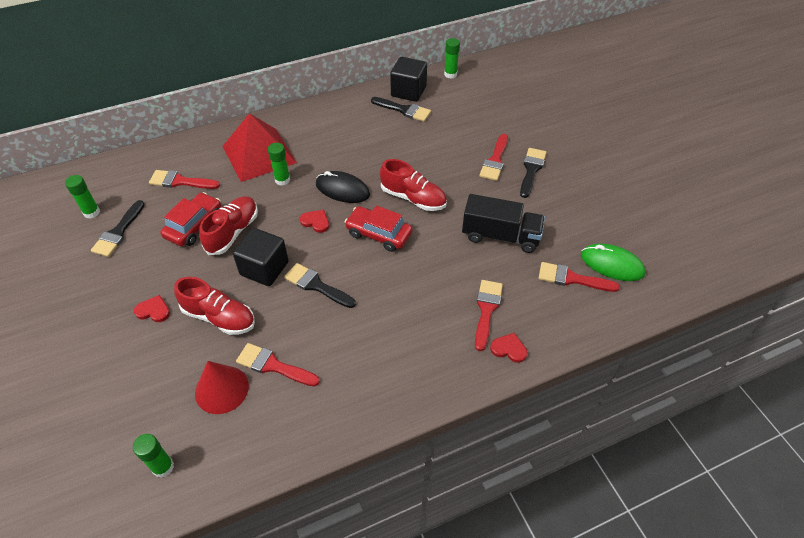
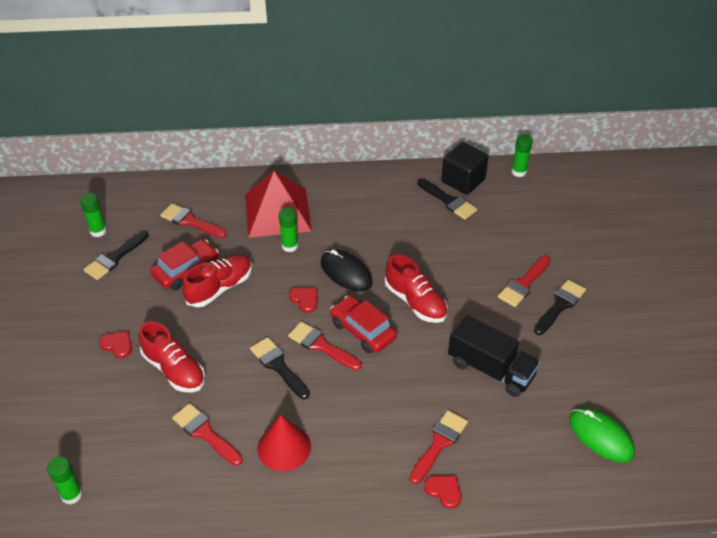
camera: 20 degrees right, 5 degrees down
(221, 389) = (149, 440): red cone -> red cone (284, 447)
(264, 268) = (235, 333): black cube -> none
(572, 278) = (548, 438): red brush -> red brush (321, 346)

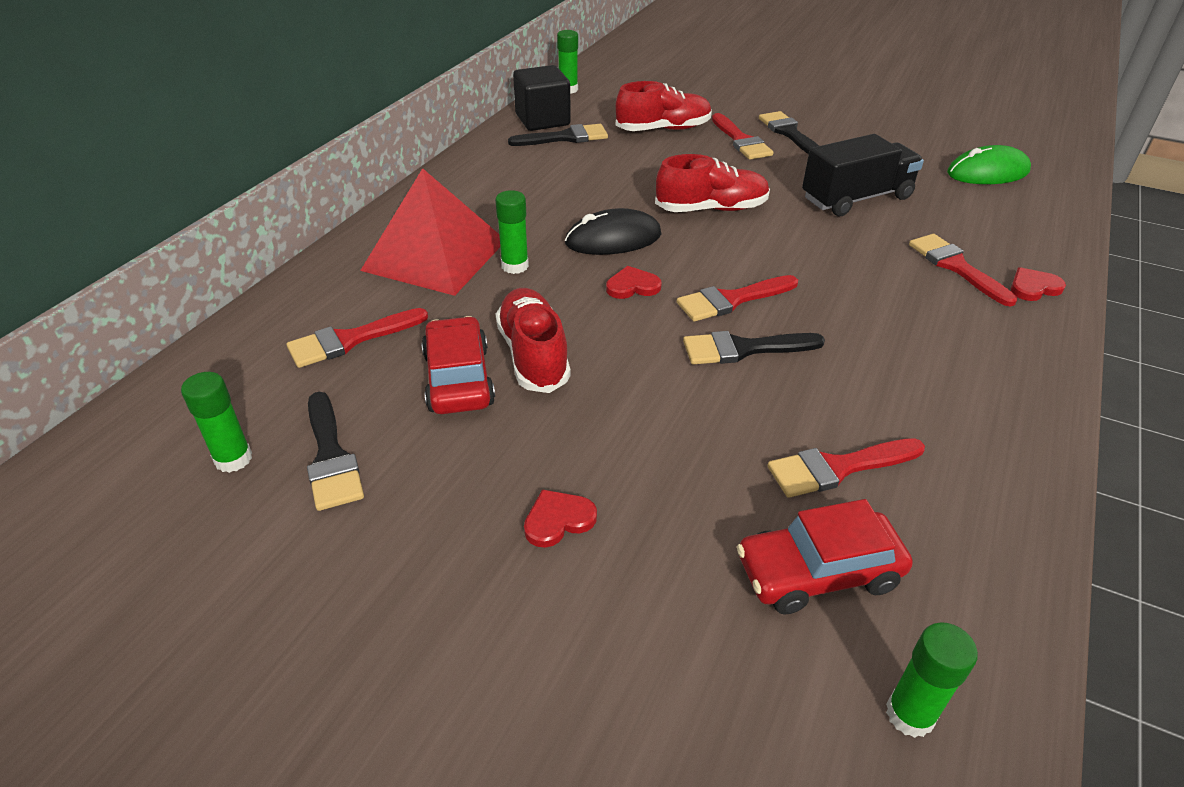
camera: 60 degrees left, 5 degrees down
(174, 370) = (674, 462): red shoe -> red shoe (663, 129)
(284, 447) = (906, 393): red cone -> none
(362, 330) = (729, 260): red car -> red car (818, 573)

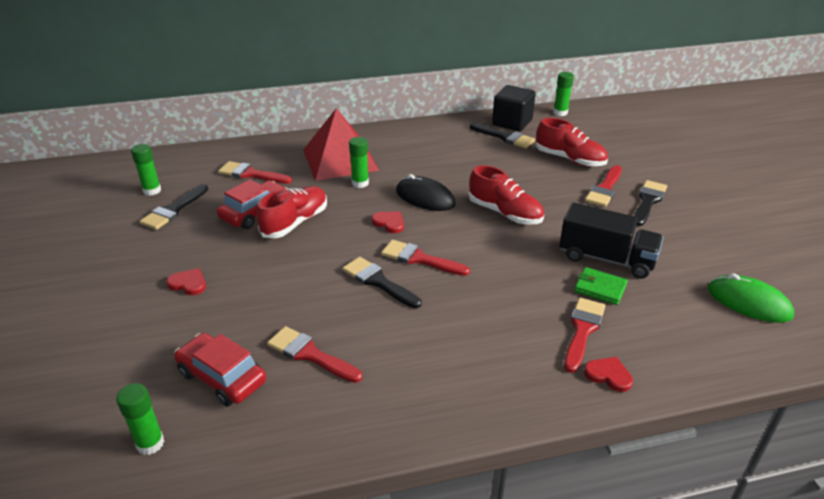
camera: 50 degrees right, 5 degrees down
(899, 225) = (600, 288): none -> green wallet

